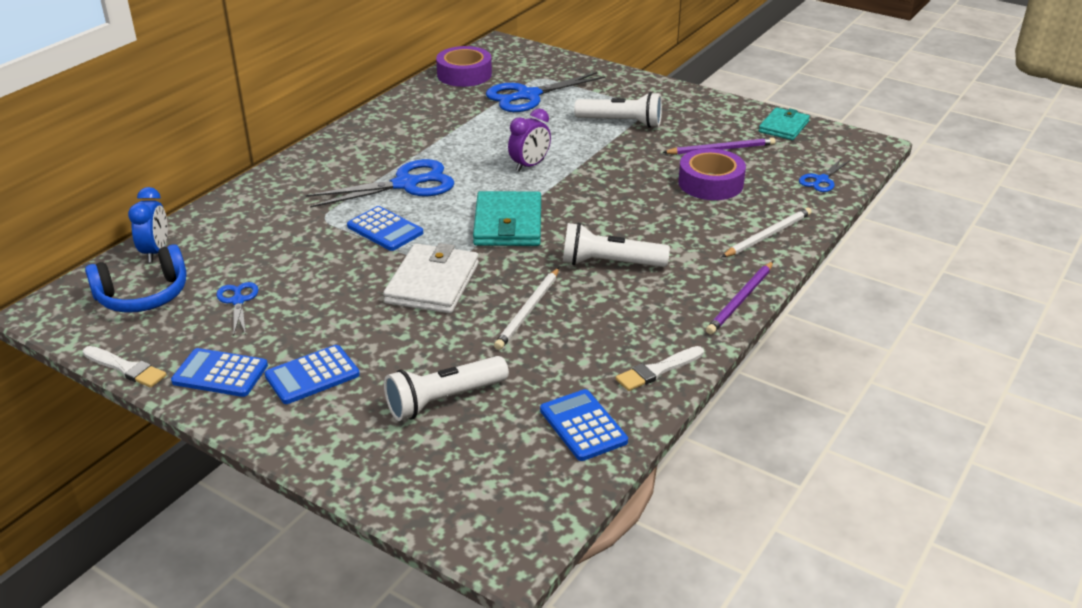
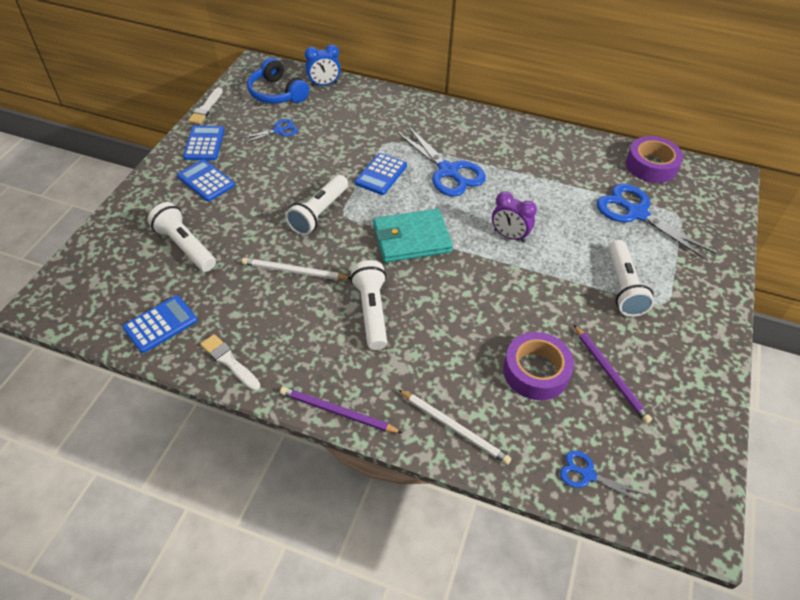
camera: 75 degrees right, 15 degrees up
(432, 283) = (319, 213): white wallet -> white flashlight
(783, 127) = (695, 431): turquoise wallet -> none

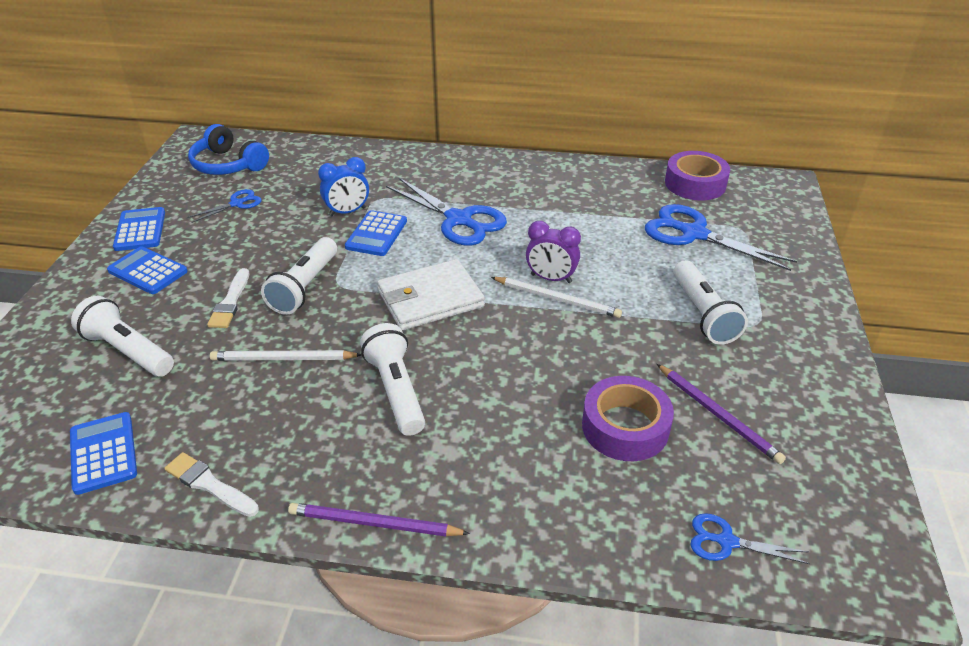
camera: 10 degrees left, 10 degrees down
(160, 324) = (103, 453): blue calculator -> blue calculator turned 60 degrees counterclockwise
(206, 108) = (137, 191): white brush -> white brush (230, 302)
(324, 84) = (286, 149): blue clock -> blue clock (347, 212)
(411, 239) = (430, 299): turquoise wallet -> white wallet
(454, 428) = (538, 515): white pencil -> white pencil (557, 299)

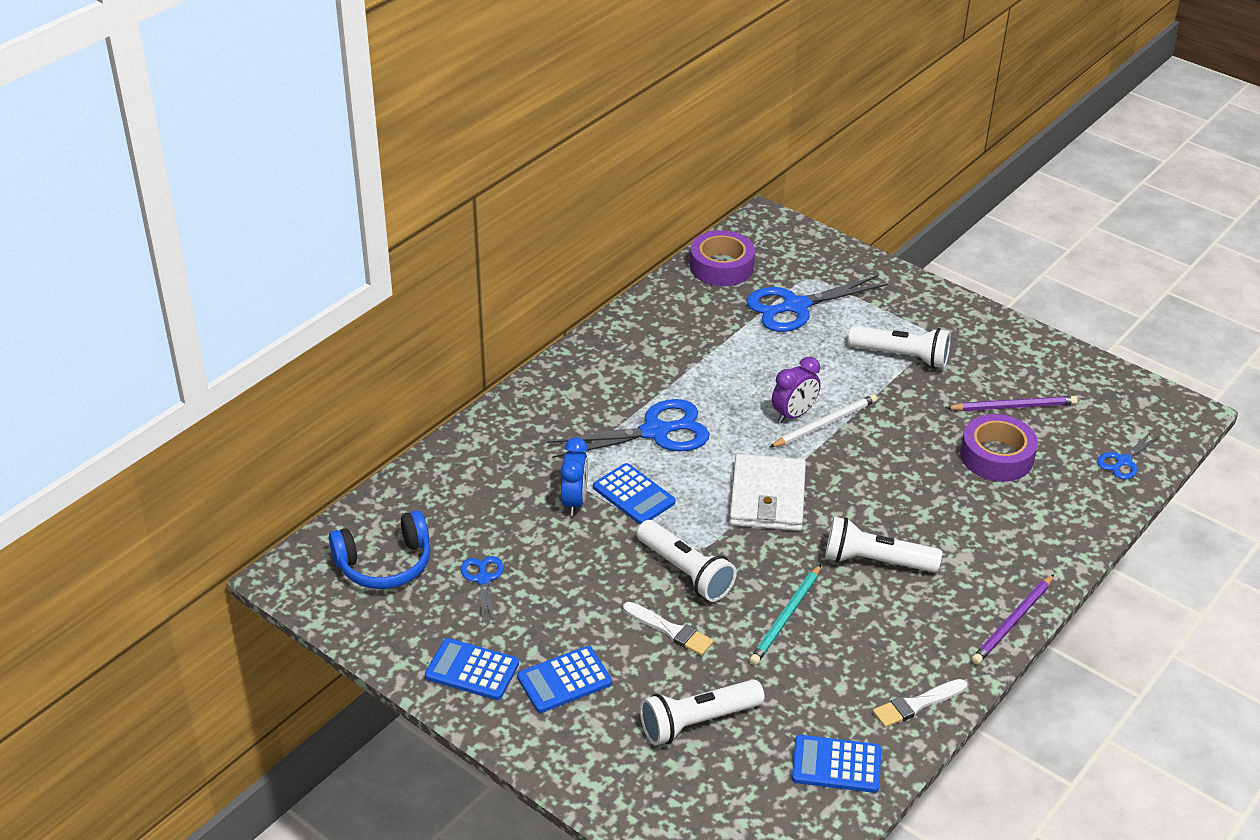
camera: 60 degrees left, 0 degrees up
(283, 359) = (786, 617): white pencil -> turquoise pencil

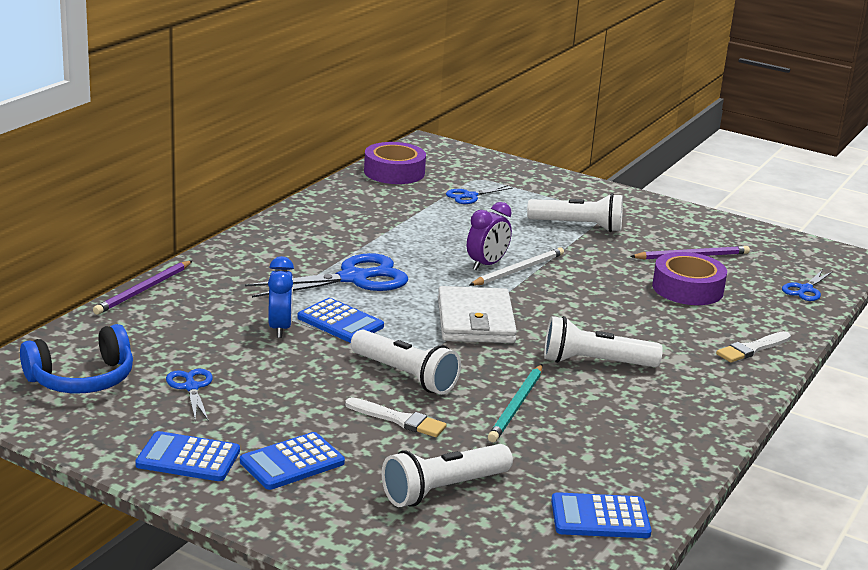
camera: 10 degrees left, 15 degrees down
(795, 306) = (470, 196): blue scissors -> blue scissors, size x0.52
(916, 704) = (669, 466): white brush -> white brush (752, 349)
(1012, 622) = (743, 402): purple pencil -> purple pencil (143, 290)

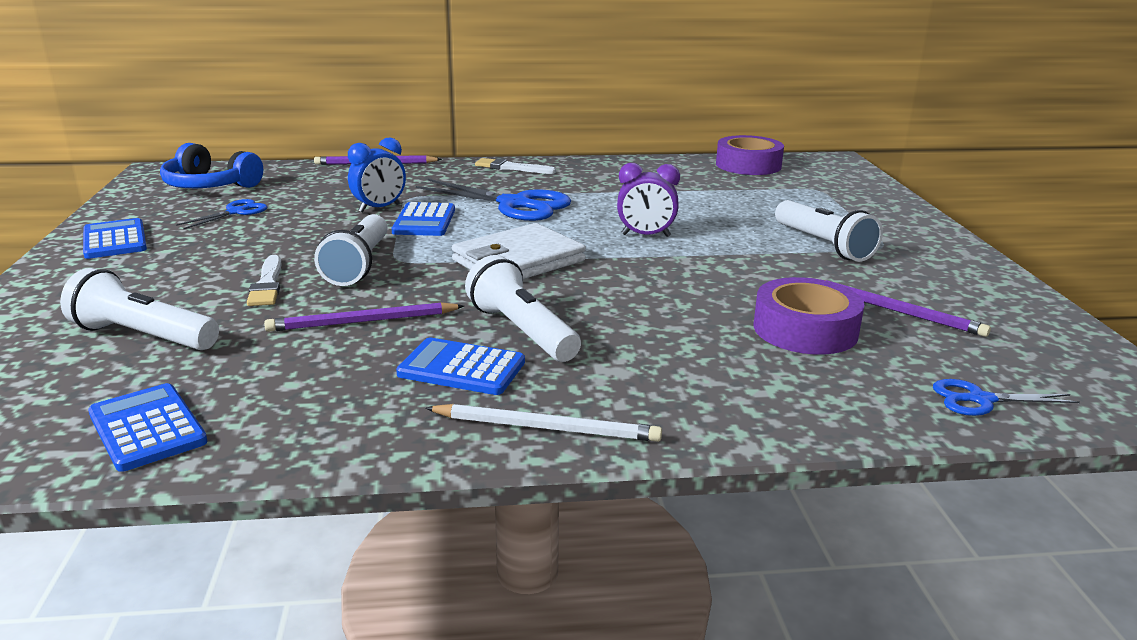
camera: 55 degrees right, 0 degrees up
(292, 462) = (141, 270): blue calculator -> blue calculator (461, 368)
(470, 196) = (772, 195): blue scissors -> none
(516, 406) = (362, 321): turquoise pencil -> purple pencil
(518, 270) = (663, 249): white pencil -> white pencil (547, 428)
(752, 349) = (725, 408): white brush -> white brush (511, 168)

